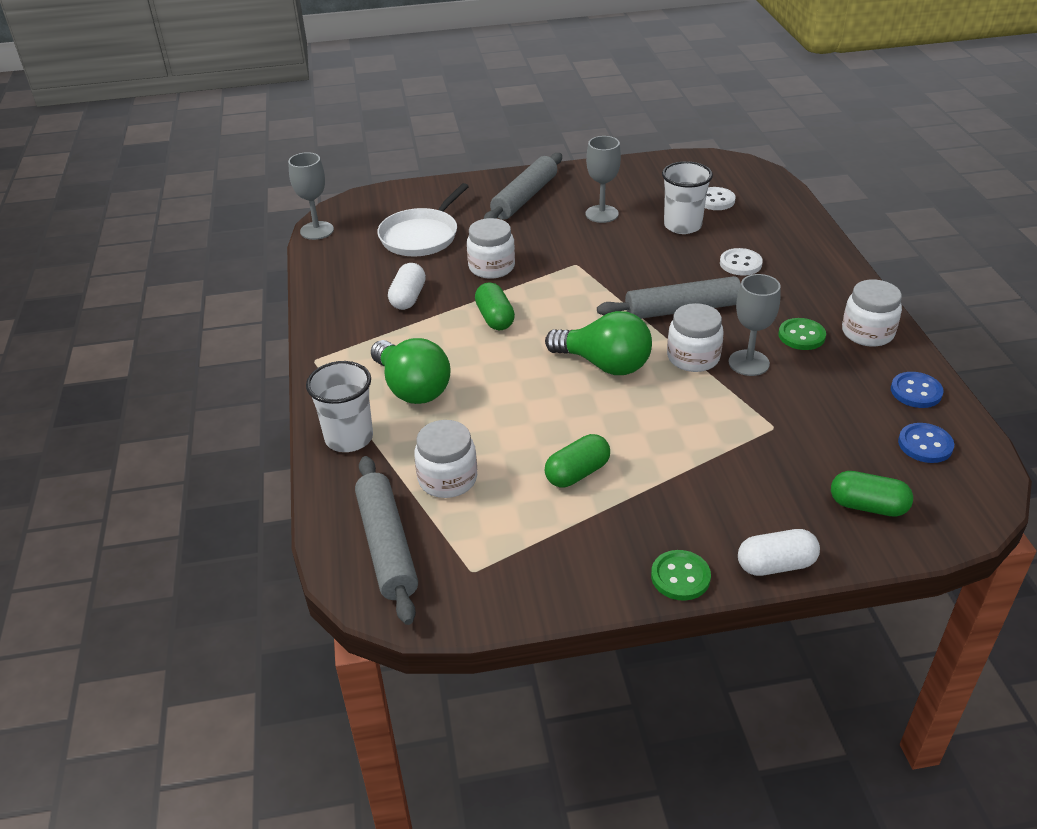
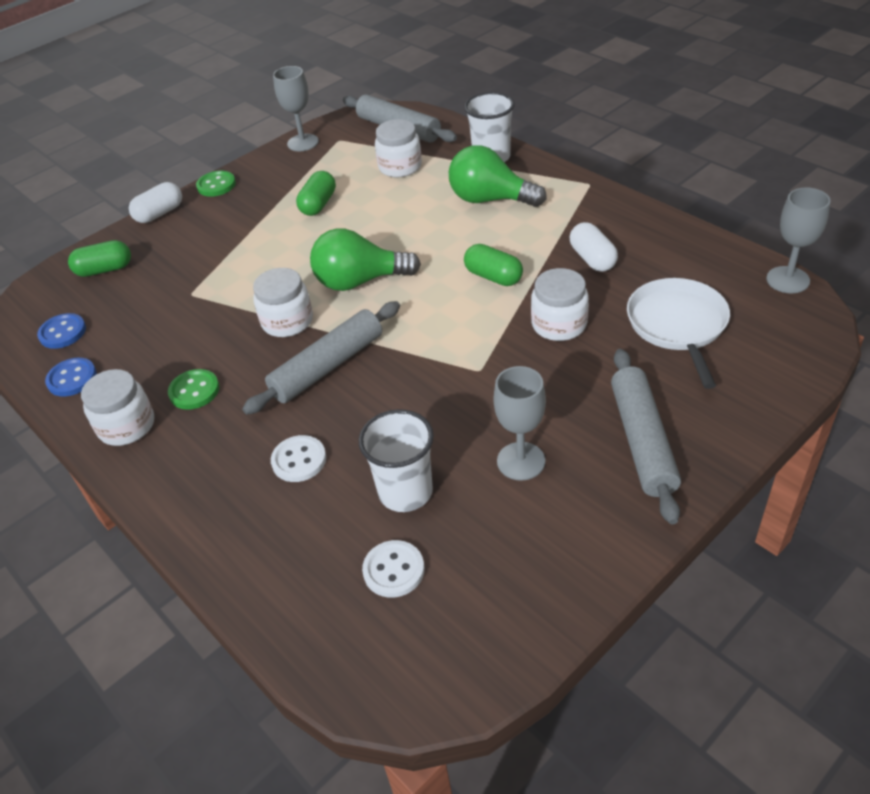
camera: 150 degrees right, 5 degrees up
(748, 363) = (234, 339): grey goblet -> grey goblet (303, 143)

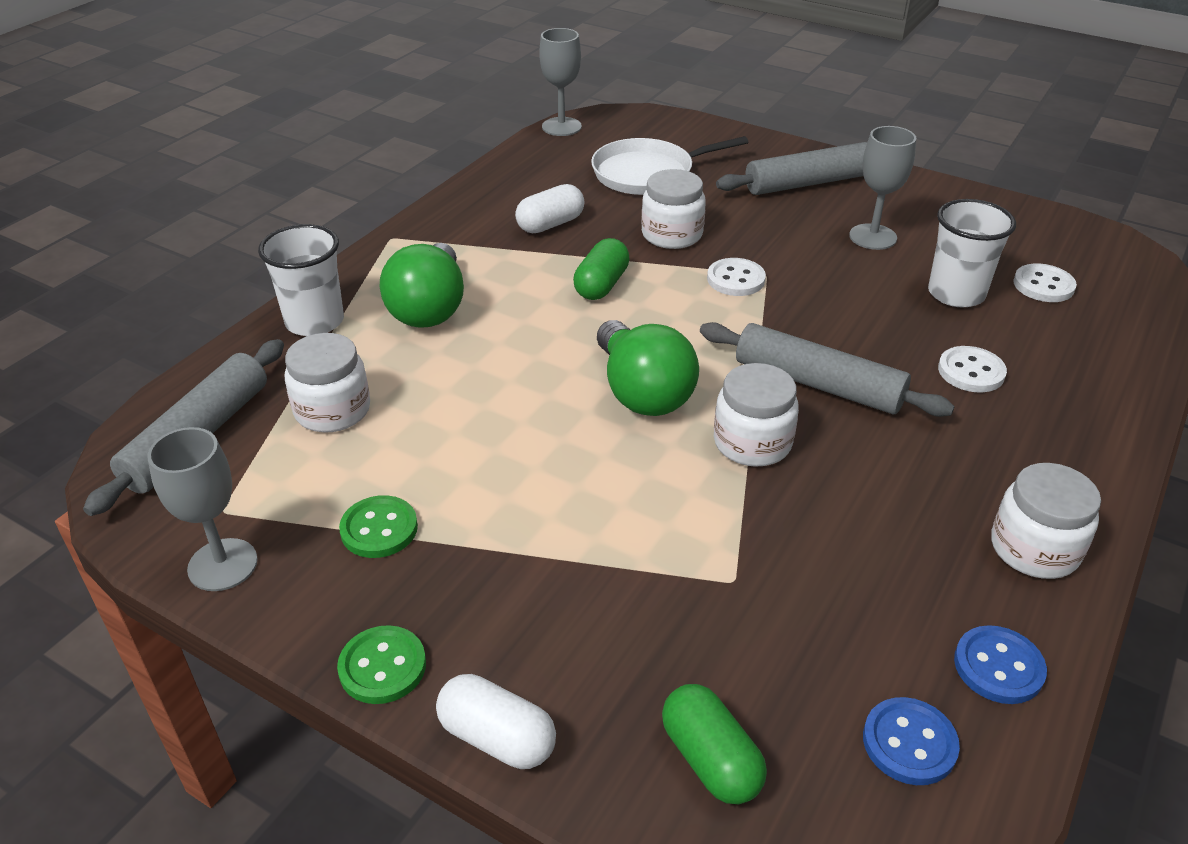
camera: 110 degrees left, 5 degrees down
(194, 391) = (930, 498): green button -> green button (379, 529)
(318, 204) = (449, 484): green capsule -> none
(477, 350) = (735, 279): none -> white button

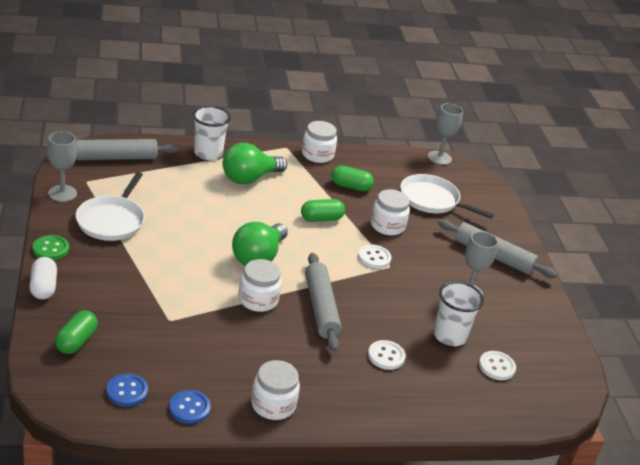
camera: 45 degrees right, 5 degrees down
(332, 410) = (162, 181): white jar -> white jar (317, 155)
(379, 529) = (112, 220): green button -> white pan
(550, 224) = (350, 186): white capsule -> green capsule

